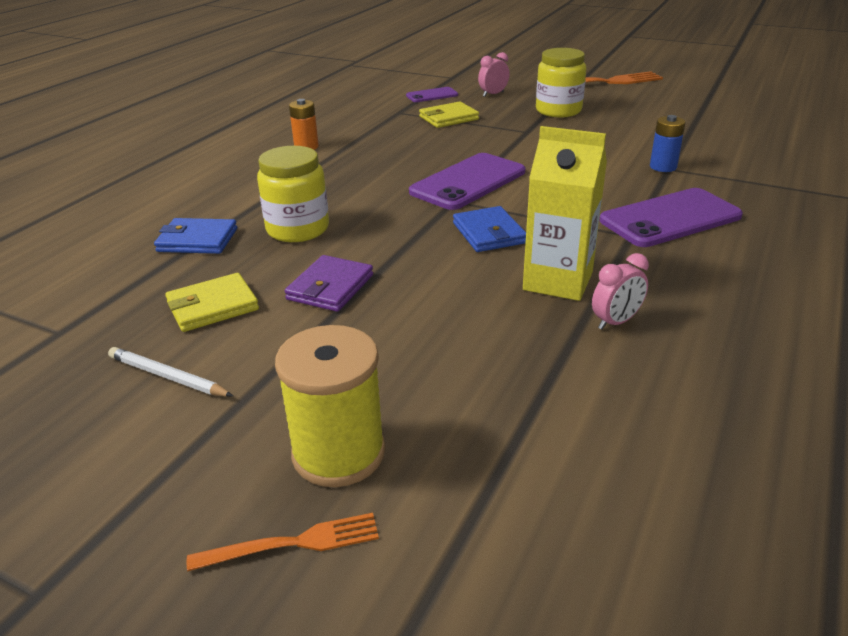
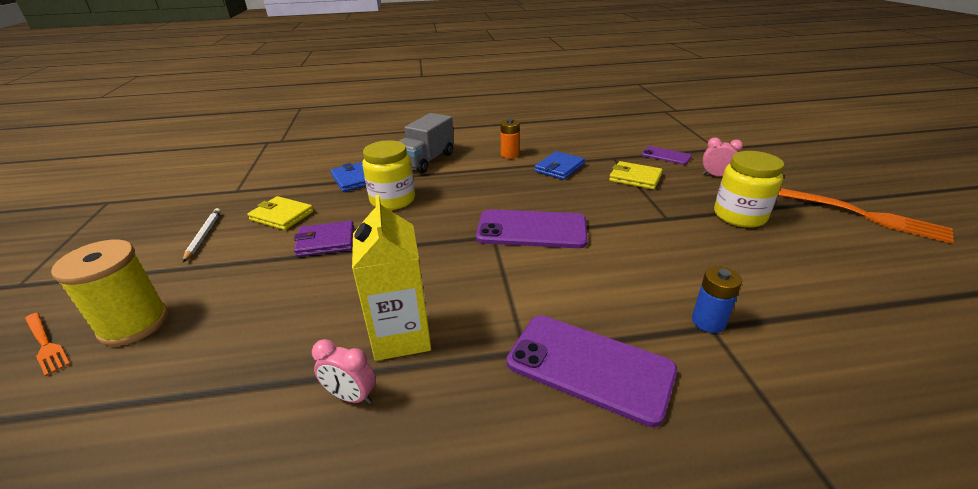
camera: 55 degrees right, 0 degrees up
(233, 188) = (426, 161): none -> grey truck
(489, 233) = (454, 271): blue wallet -> blue wallet (559, 168)

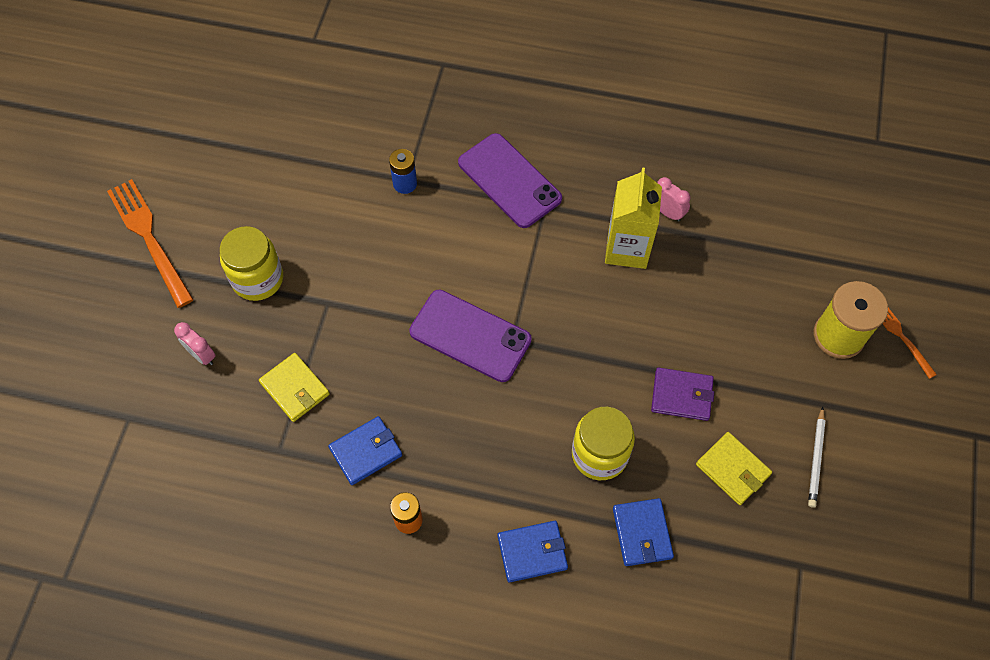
camera: 160 degrees left, 30 degrees up
(426, 161) = (532, 552): grey truck -> blue wallet
(666, 156) = (210, 426): purple phone -> none

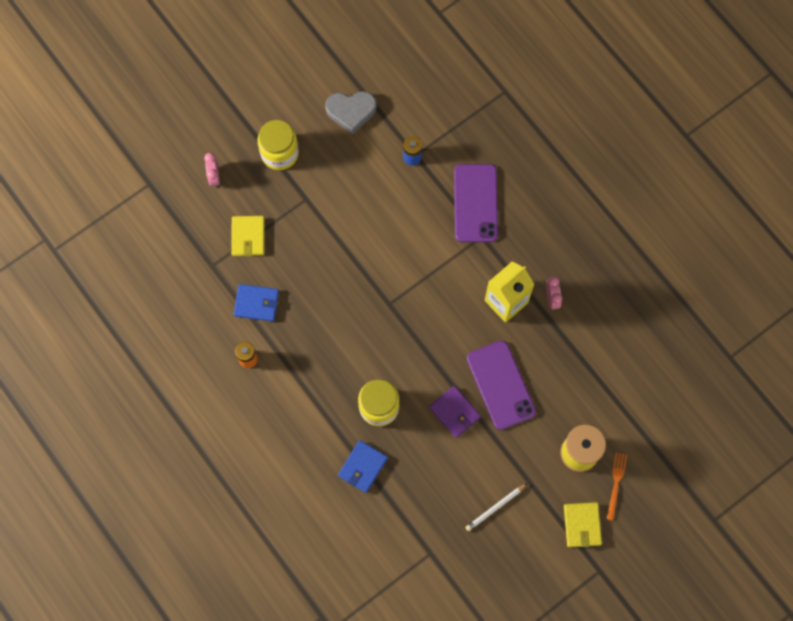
camera: 40 degrees right, 10 degrees up
(149, 238) = (240, 79): orange fork -> none
(301, 186) = (351, 111): none -> grey heart
(470, 336) = (368, 282): purple phone -> purple phone (500, 385)
(532, 552) = (297, 428): blue wallet -> none
(733, 469) = (443, 475): yellow wallet -> yellow wallet (582, 525)

